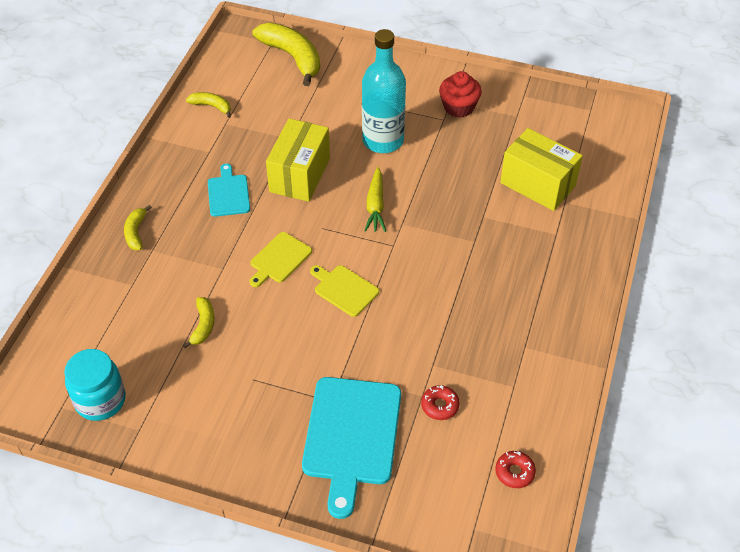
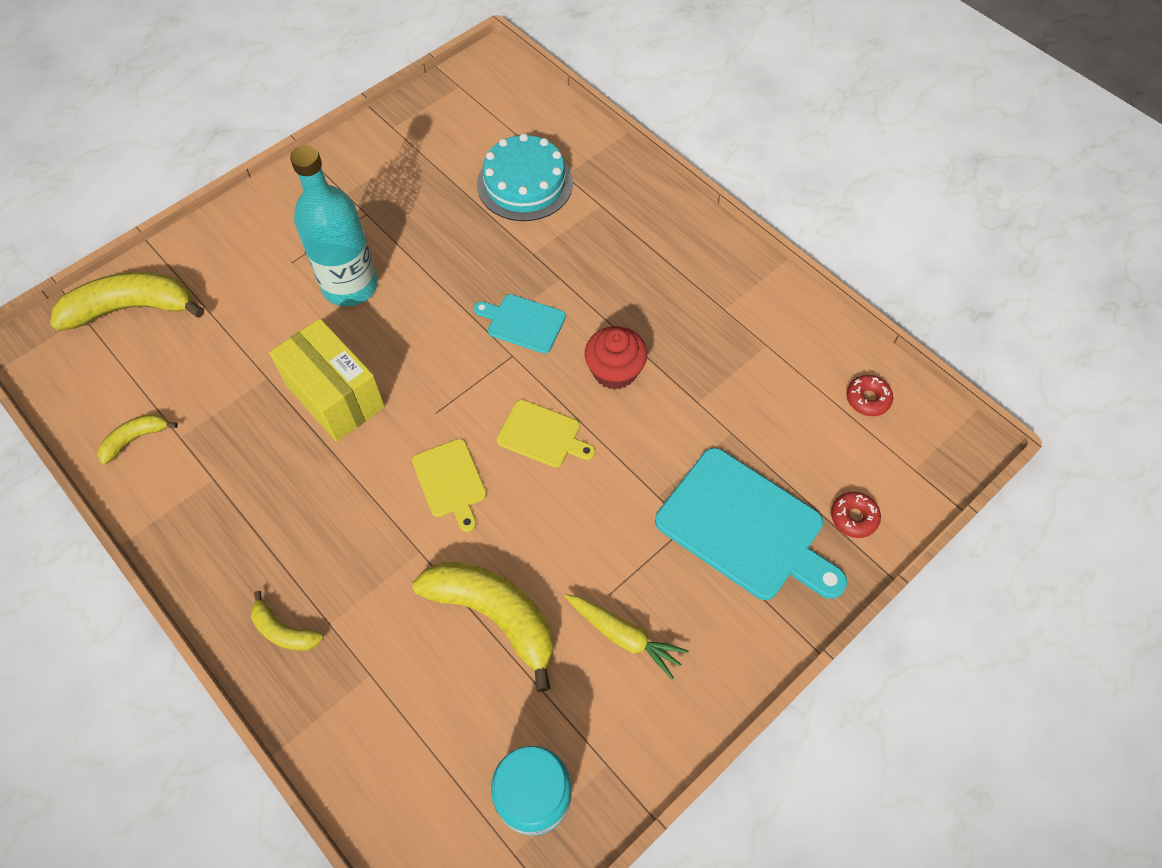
camera: 60 degrees left, 10 degrees up
(203, 325) = (494, 615): yellow banana -> yellow banana, size x1.98
(228, 193) = (303, 489): turquoise cutting board -> turquoise cutting board (523, 323)
(344, 289) = (542, 435): yellow cutting board -> yellow cutting board turned 135 degrees counterclockwise
(375, 205) = (442, 343): yellow carrot -> yellow carrot (624, 636)
(440, 406) = (753, 422): red donut -> red donut (853, 517)
(458, 107) = (360, 191): red cupcake -> red cupcake (614, 371)
(537, 184) = (525, 183): yellow box -> turquoise cake

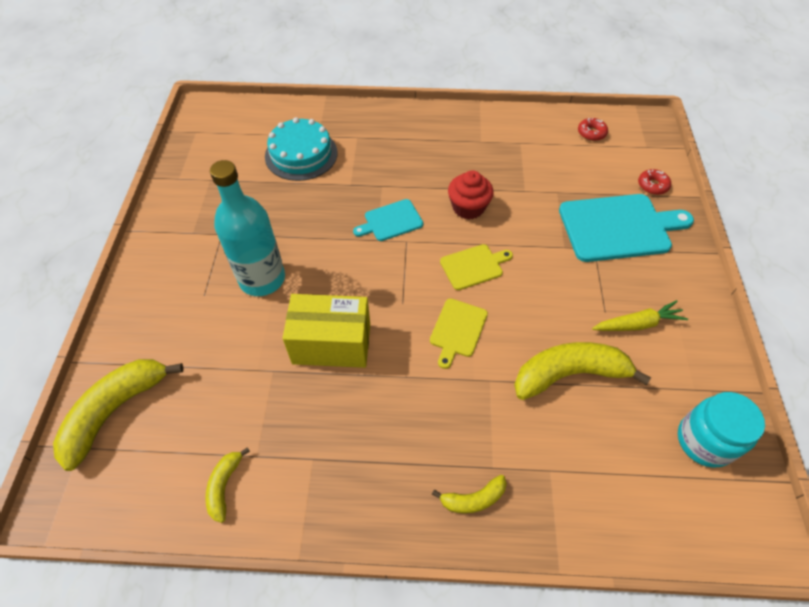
camera: 45 degrees left, 5 degrees down
(450, 481) = (457, 330): yellow cutting board -> yellow cutting board turned 90 degrees clockwise

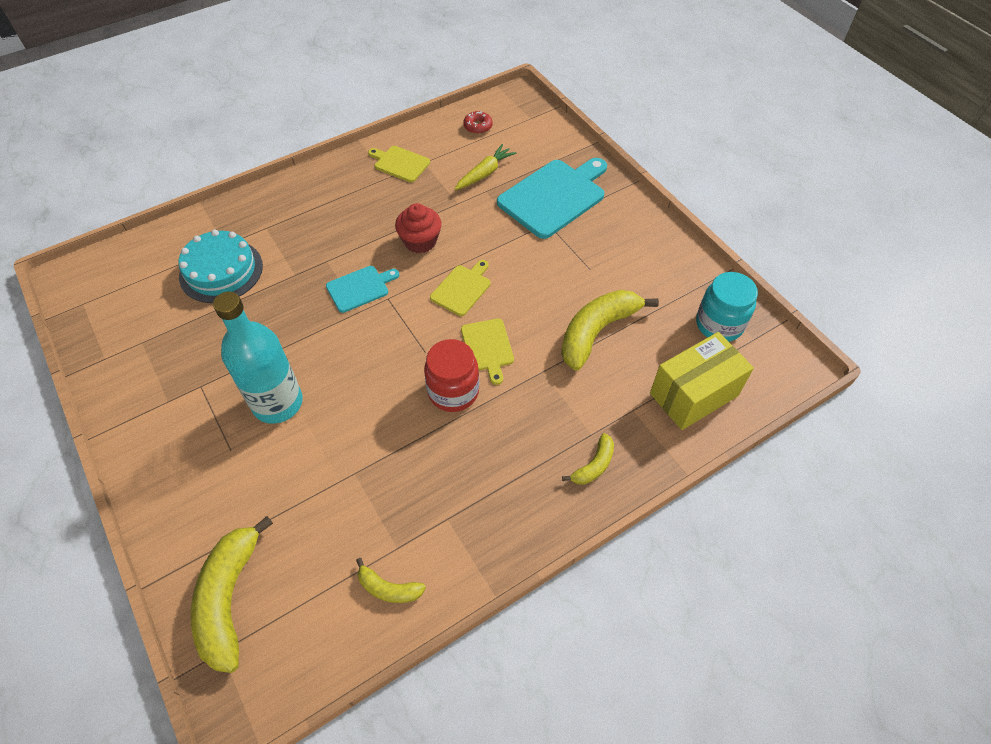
camera: 35 degrees left, 0 degrees up
(224, 486) = (388, 588): yellow banana -> yellow banana turned 45 degrees counterclockwise
(331, 344) = (389, 420): yellow box -> yellow box (693, 394)
(391, 221) = (360, 288): turquoise cutting board -> turquoise cutting board turned 150 degrees counterclockwise
(400, 351) = (453, 391): none -> red jar
(499, 134) = (400, 163): none -> yellow cutting board
(637, 324) = (619, 265): yellow carrot -> yellow carrot (485, 173)
(652, 185) = (556, 149): red donut -> none

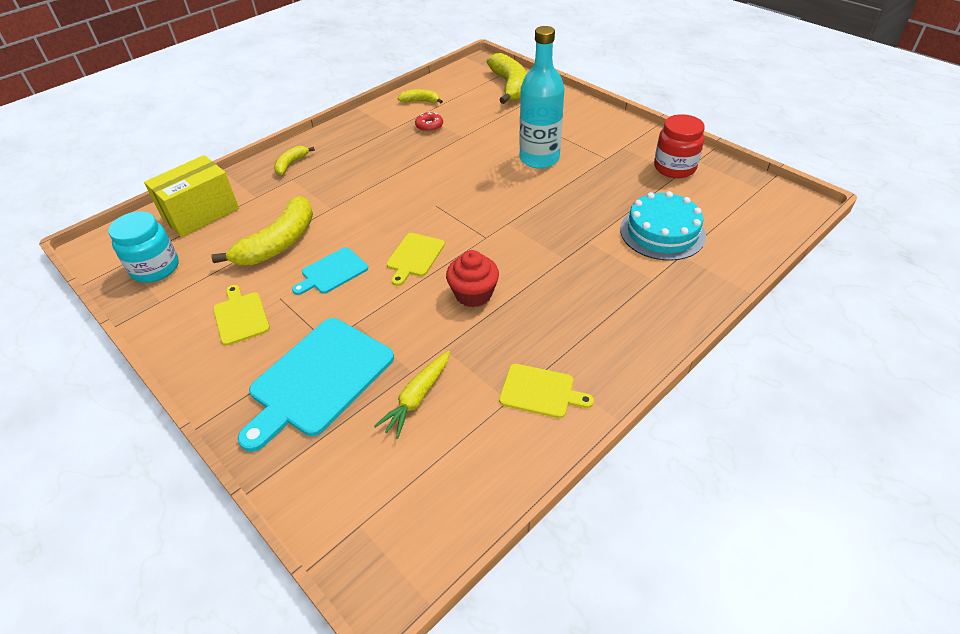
camera: 170 degrees right, 10 degrees down
(360, 288) = (516, 240): turquoise cutting board -> turquoise cutting board (332, 272)
(453, 391) = (404, 185): red jar -> red jar (674, 168)
(478, 126) = (445, 486): red donut -> red donut (429, 126)
(487, 347) = (380, 216): yellow cutting board -> yellow cutting board (240, 316)

